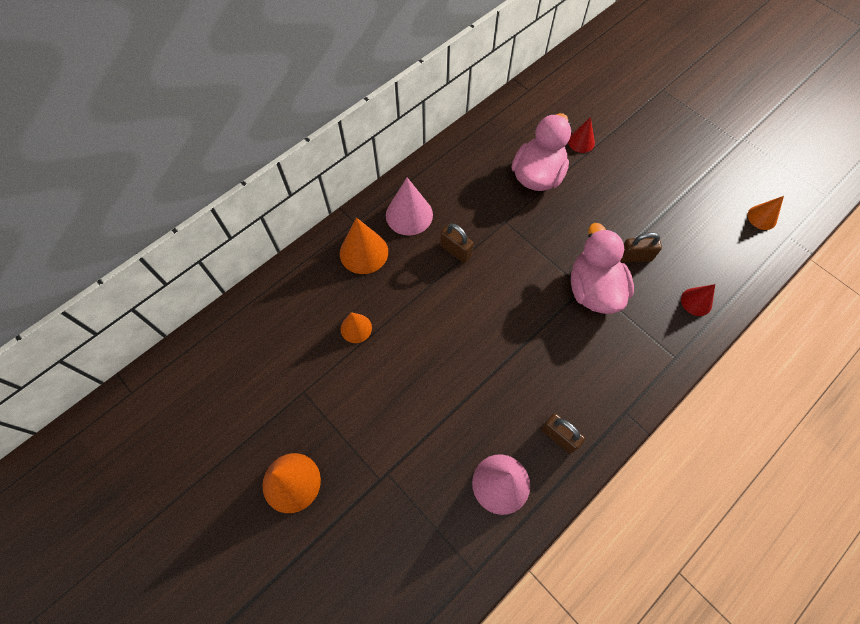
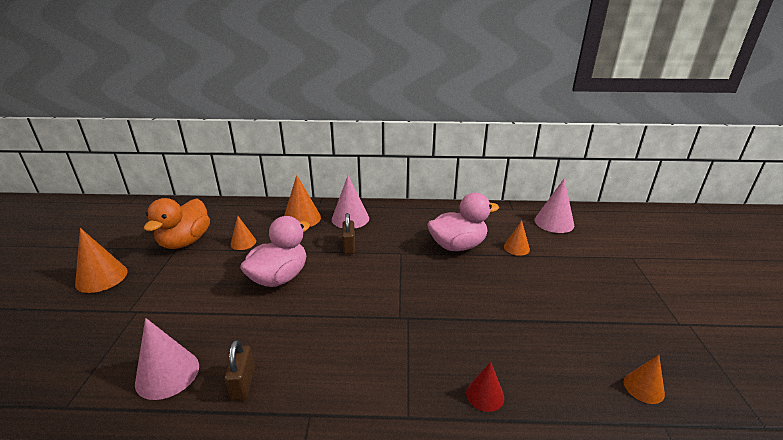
camera: 45 degrees right, 35 degrees down
(297, 377) = (185, 241): none -> orange duck
(576, 84) = (554, 222): none -> pink cone
(581, 142) = (516, 248): red cone -> orange cone
(593, 289) = (406, 323): pink duck -> pink duck (279, 277)
(635, 257) = (469, 328): brown padlock -> none

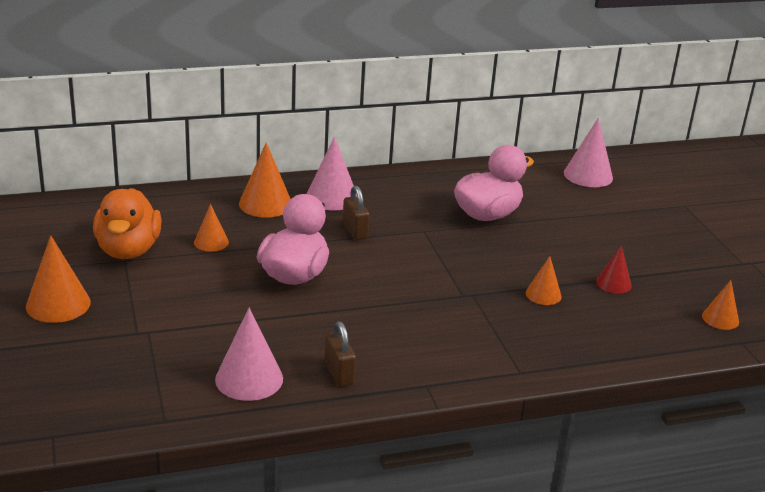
camera: 20 degrees left, 0 degrees up
(485, 395) = (582, 345): red cone -> red cone (613, 283)
(516, 248) = (556, 209): orange cone -> orange cone (543, 294)

